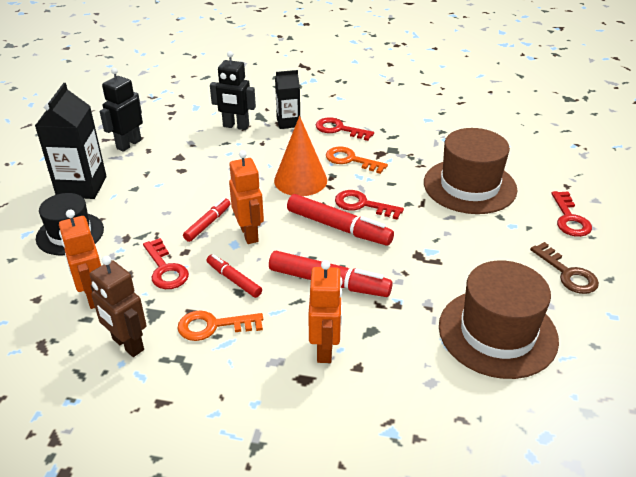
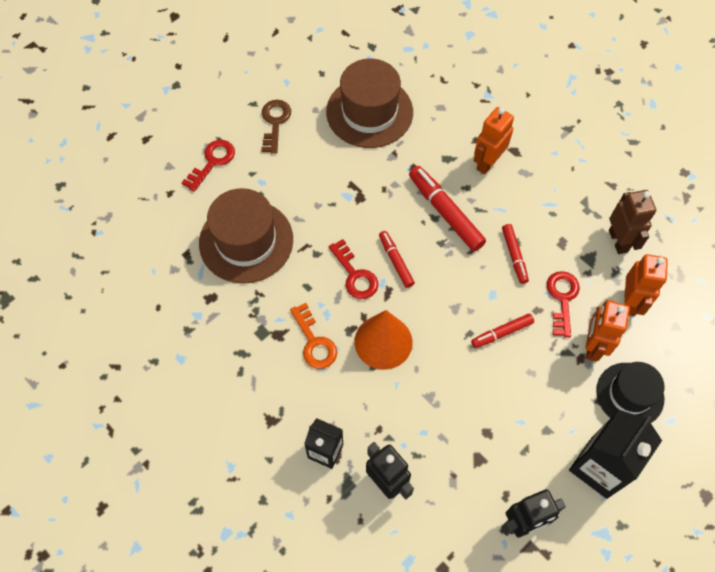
camera: 145 degrees left, 25 degrees up
(213, 326) = (551, 222): orange key -> none
(249, 234) = (473, 298): orange robot -> orange robot (592, 346)
(339, 129) = (283, 401): red key -> none
(339, 227) = (395, 261): red marker -> red marker, size x0.59

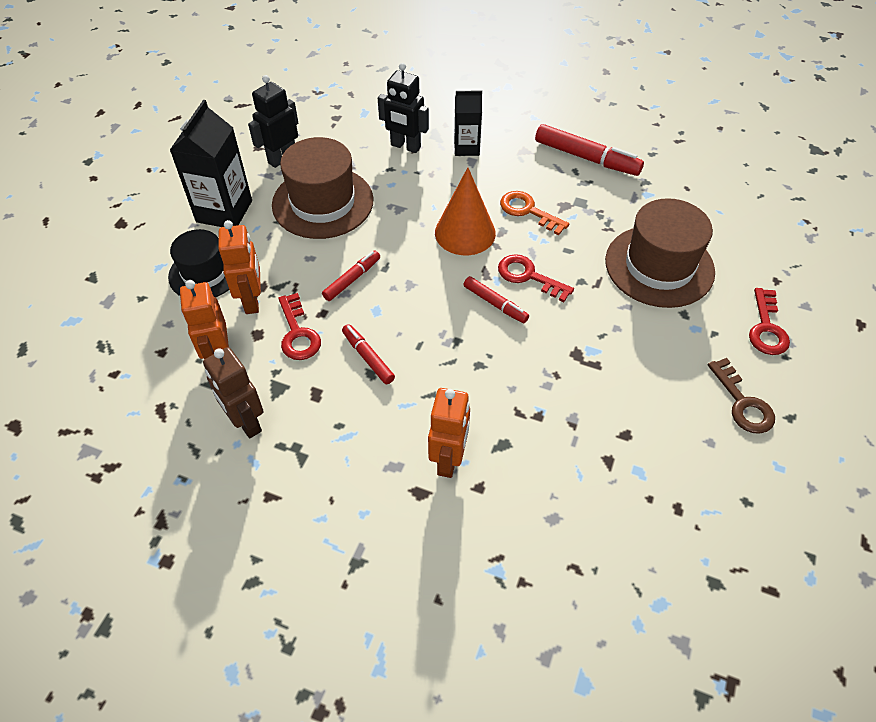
camera: 155 degrees right, 10 degrees down
(369, 112) = (641, 468): brown hat -> brown hat (323, 202)
(445, 212) = (470, 375): red marker -> red marker (586, 158)

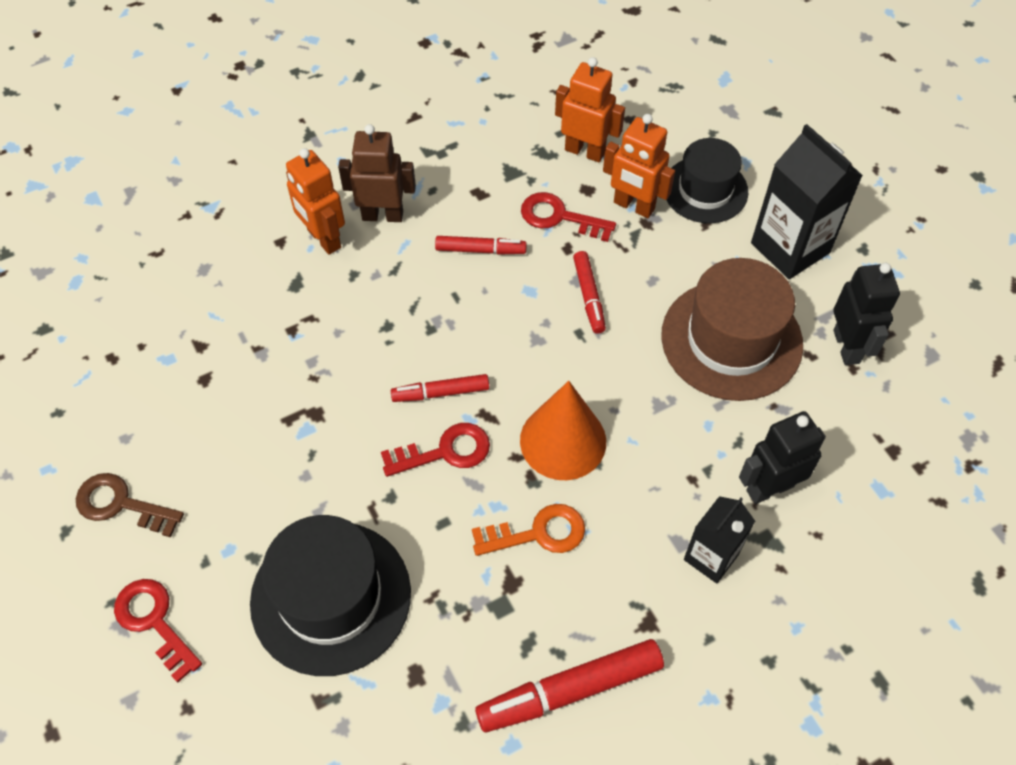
camera: 130 degrees right, 5 degrees up
(246, 422) = (497, 135): brown robot -> brown robot (382, 215)
(659, 266) = (331, 597): brown hat -> black hat

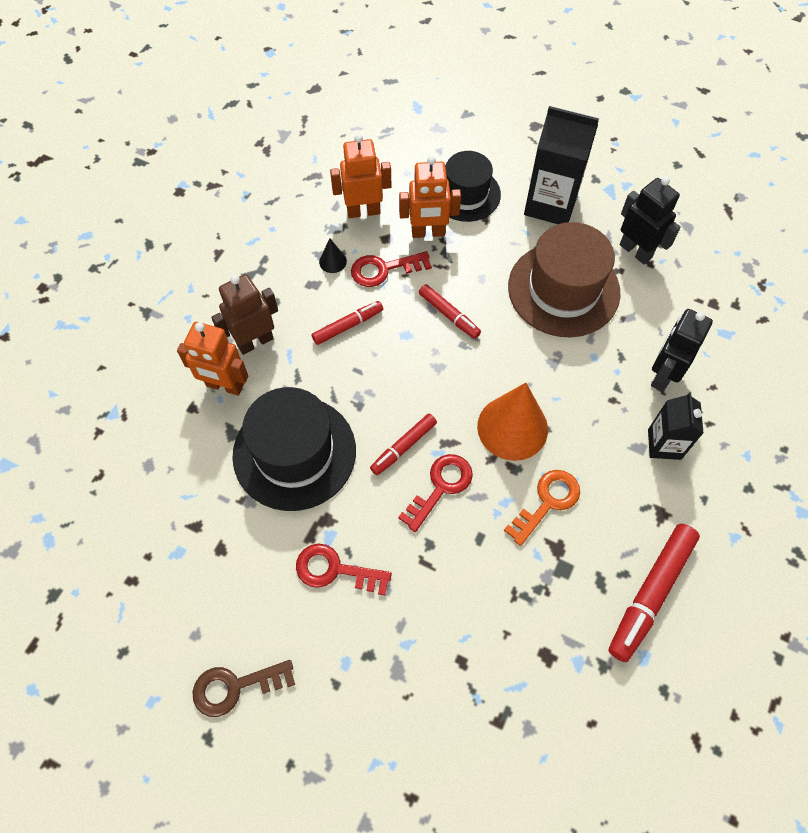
camera: 35 degrees left, 5 degrees up
(154, 622) = (335, 754): red key -> red key (335, 570)
(331, 597) = (446, 644): black hat -> black hat (294, 453)
(515, 182) = (332, 261): none -> black cone

